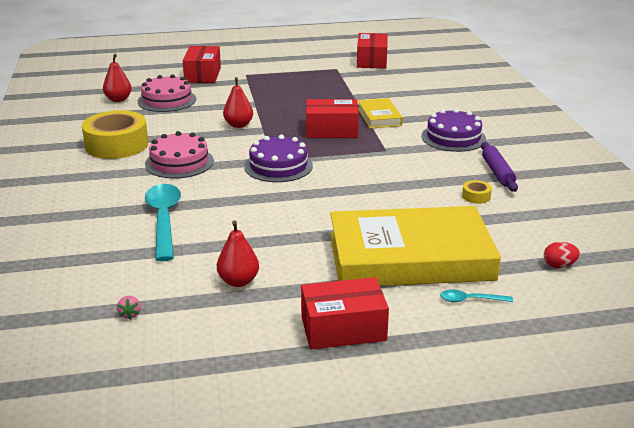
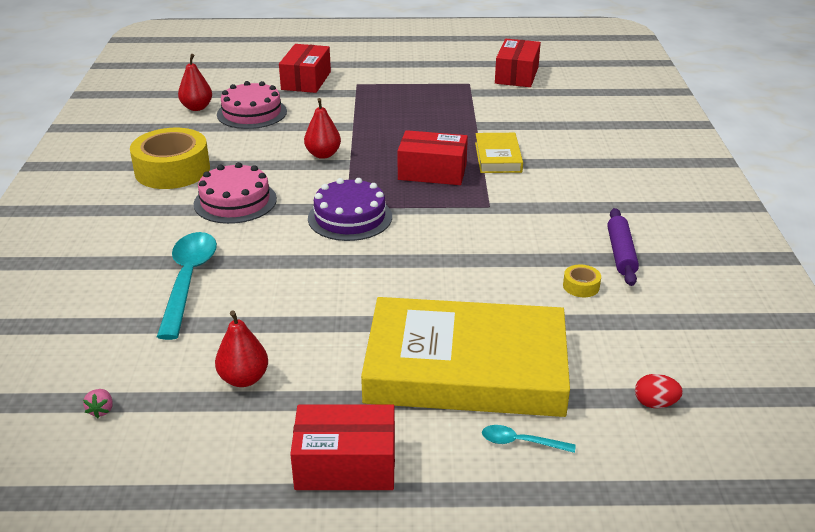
camera: 10 degrees right, 5 degrees up
(453, 137) = (581, 195): purple cake -> none

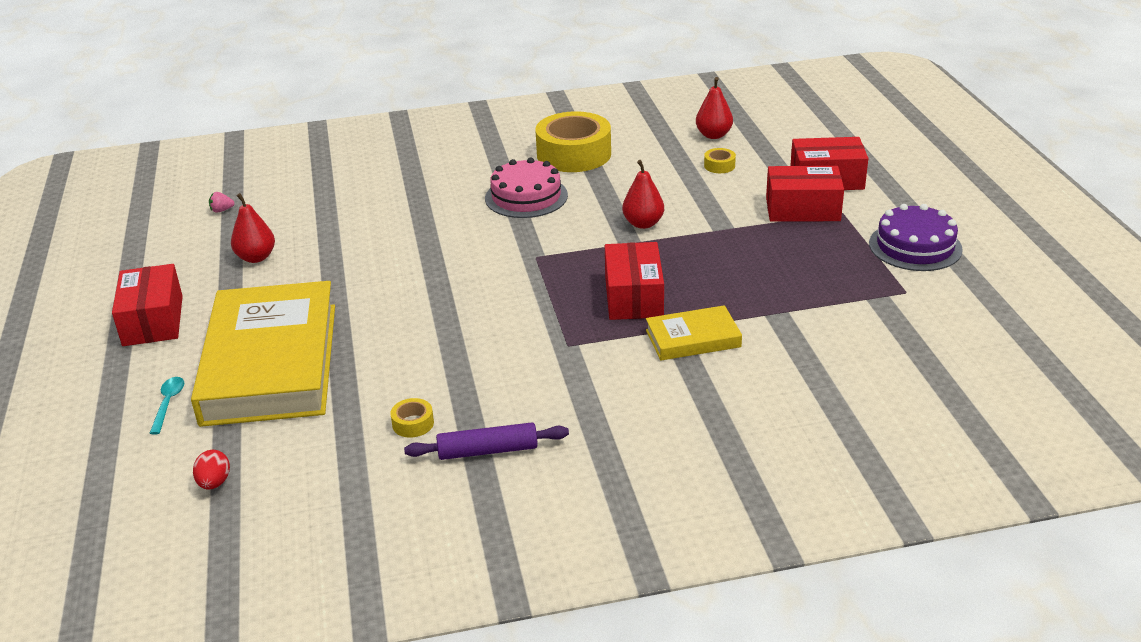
camera: 80 degrees right, 0 degrees up
(188, 280) = (388, 204): turquoise spoon -> none
(252, 113) = (719, 166): pink cake -> yellow tape
(350, 217) = (515, 262): purple cake -> purple cake (915, 246)
(517, 75) = (966, 328): red box -> red box (802, 209)

